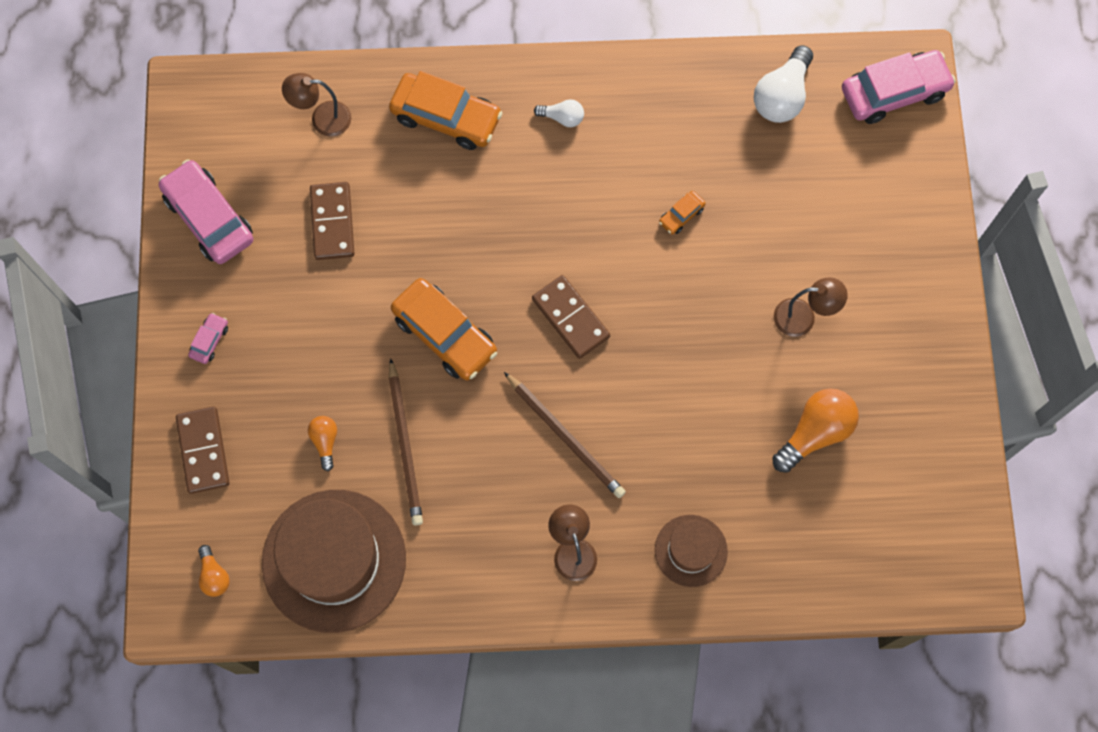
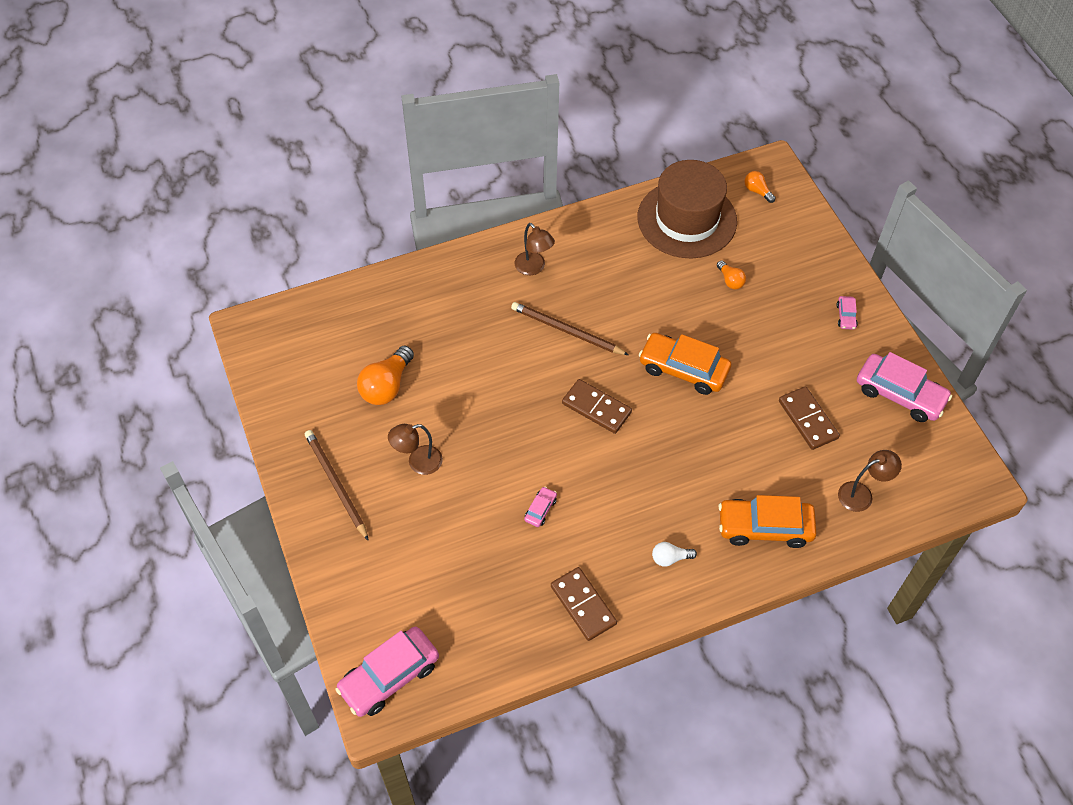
camera: 160 degrees right, 15 degrees down
(203, 451) = (807, 252): brown domino -> brown domino (583, 605)
(405, 445) = (675, 294): brown pencil -> brown pencil (336, 484)
(681, 215) = (540, 509): orange car -> pink car
(691, 550) = (453, 290): brown hat -> none
(781, 96) = (489, 639): white light bulb -> none

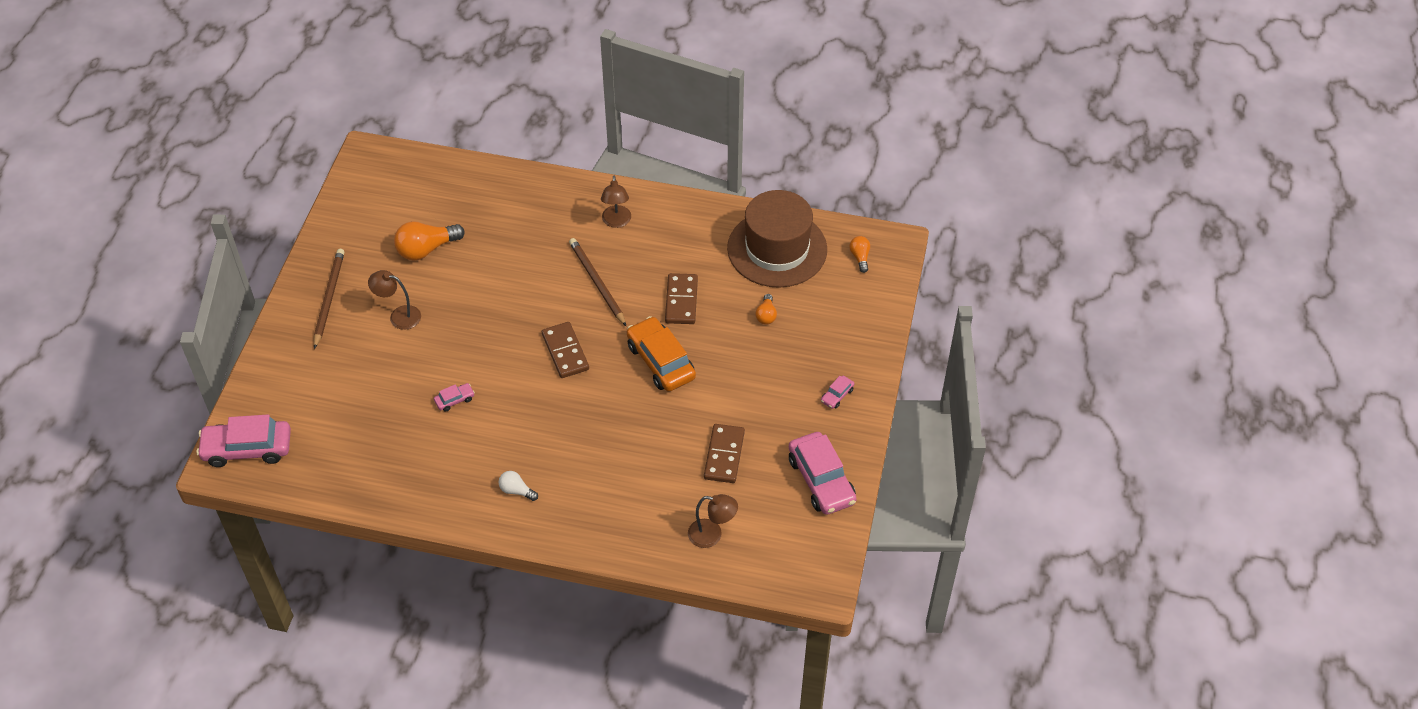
camera: 35 degrees right, 5 degrees down
(583, 605) = (422, 484): brown domino -> brown domino (681, 301)
(765, 527) = (610, 512): orange car -> none

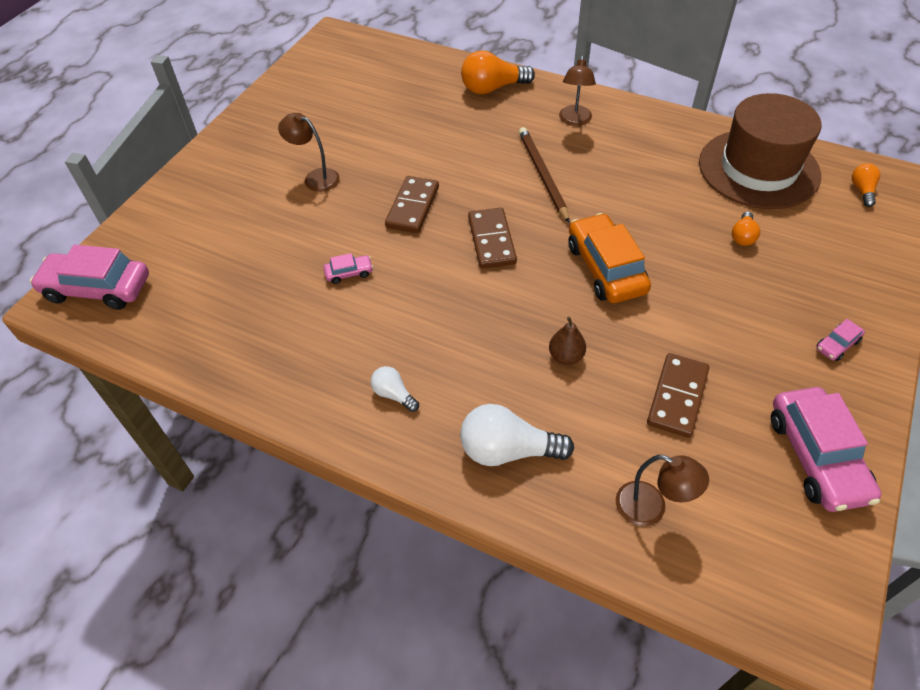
camera: 15 degrees right, 0 degrees up
(329, 298) = (249, 151): brown pencil -> none
(426, 249) = (365, 120): orange light bulb -> orange light bulb (492, 88)
(608, 515) = (507, 450): none -> white light bulb
(639, 439) = (566, 356): none -> brown pear
(681, 301) = (638, 206): brown domino -> brown domino (412, 207)

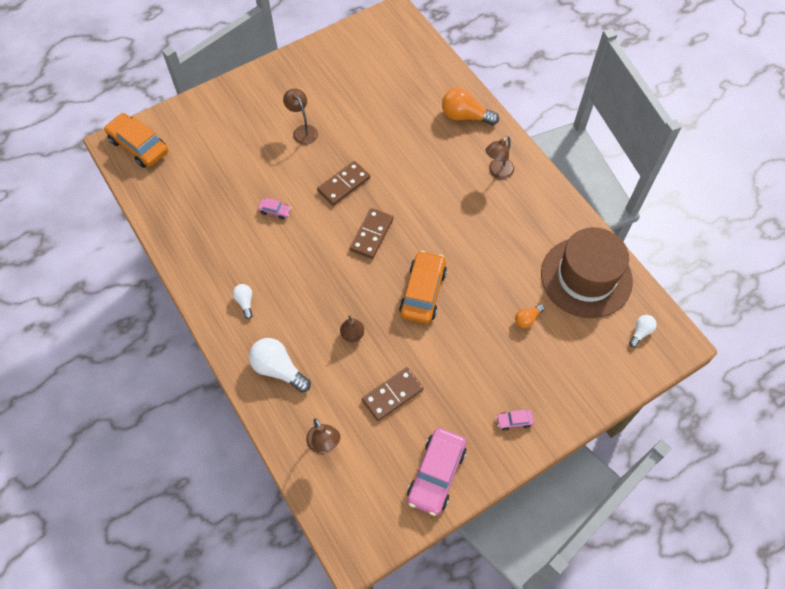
camera: 30 degrees right, 10 degrees up
(97, 288) = (139, 146): pink car -> orange car
(542, 175) = (441, 204): brown pencil -> none
(862, 190) = (640, 332): orange light bulb -> white light bulb

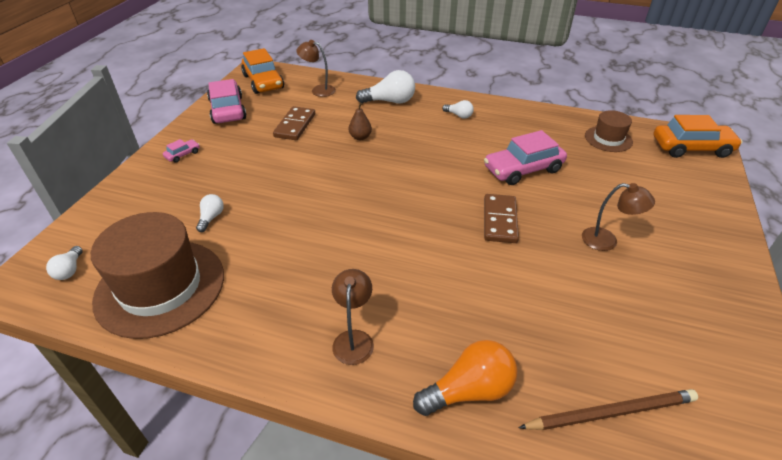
camera: 140 degrees right, 20 degrees down
(176, 193) = (608, 139): none -> brown hat
(275, 211) = (523, 169): pink car -> pink car, size x2.23
(372, 235) = (422, 199): brown domino -> none
(415, 72) = (611, 412): none -> brown pencil
(423, 292) = (330, 186): orange car -> orange car (263, 82)
(527, 319) = (211, 218): orange light bulb -> white light bulb

